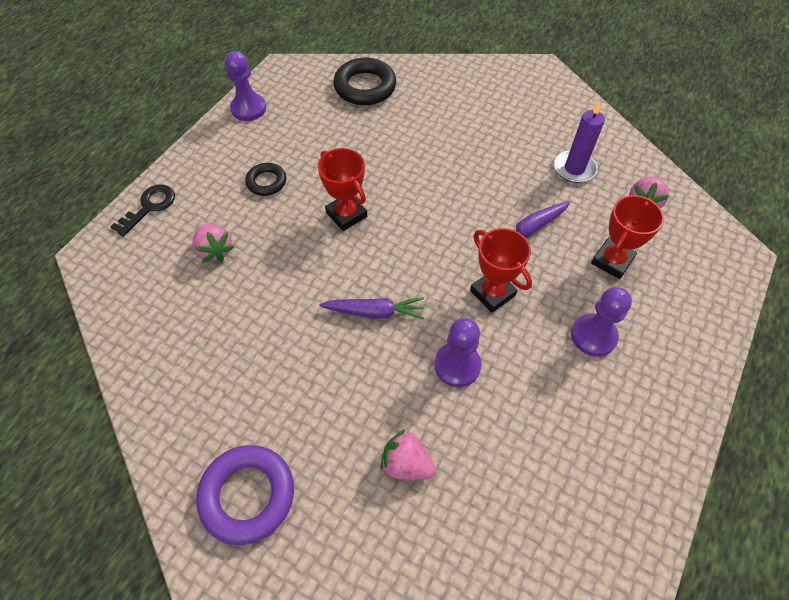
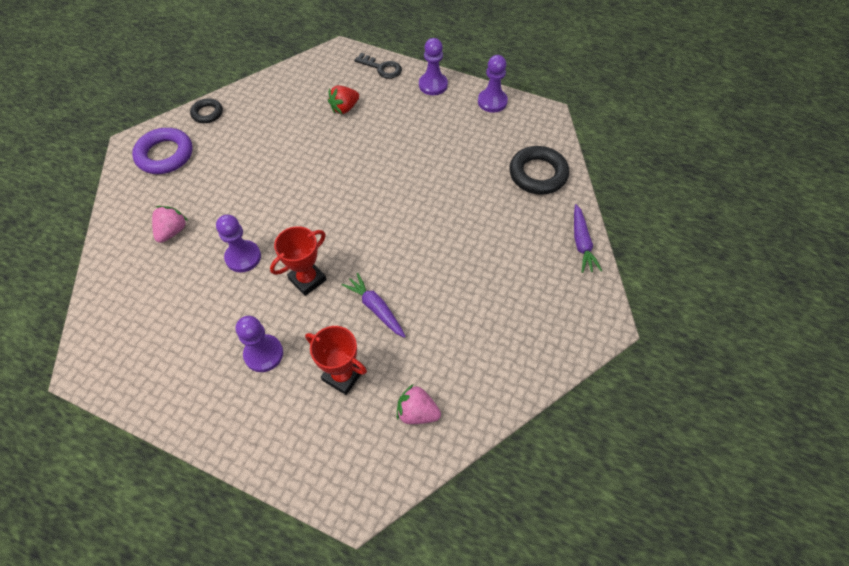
camera: 85 degrees right, 0 degrees up
(202, 158) = (433, 85): none -> purple pawn
(215, 251) = (344, 108): pink strawberry -> red strawberry
(266, 182) = (412, 125): black ring -> black ring (207, 113)
(346, 214) = (383, 177): red trophy -> none
(374, 312) = (291, 203): purple carrot -> purple carrot (581, 243)
(574, 168) = (457, 349): purple candle -> none

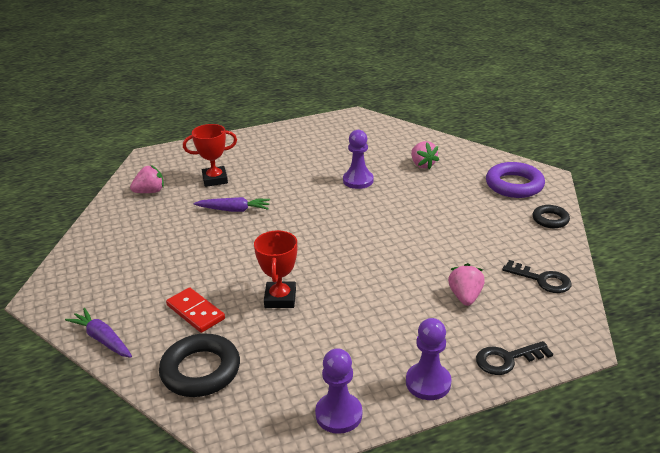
camera: 135 degrees right, 25 degrees down
(263, 354) = (274, 162): purple pawn -> none
(291, 86) = (542, 280): none -> black key
(307, 279) = (300, 196): red trophy -> red trophy (280, 298)
(344, 108) = (465, 297): red strawberry -> pink strawberry
(505, 219) = (195, 312): none -> red domino

